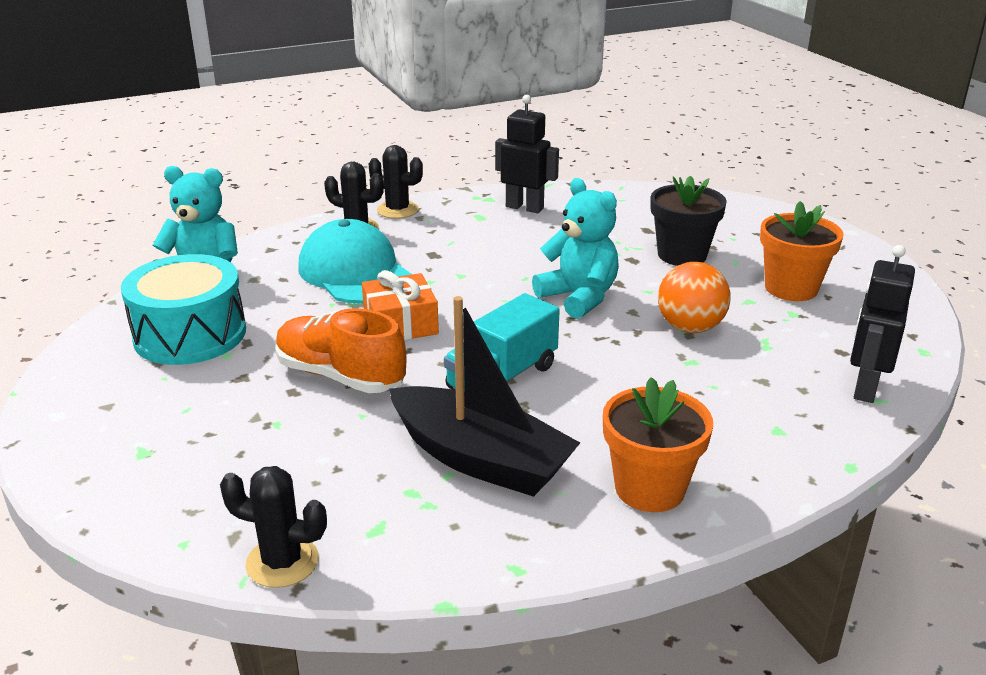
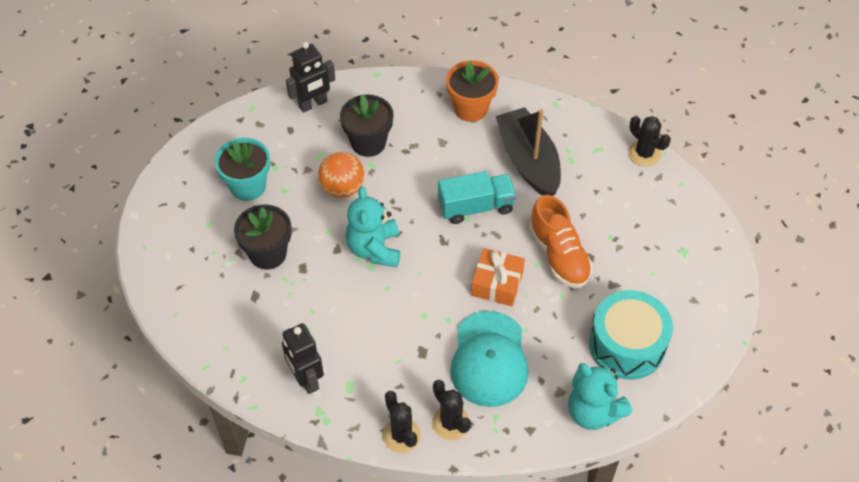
camera: 145 degrees left, 25 degrees up
(729, 380) = (368, 143): none -> black flower pot
(791, 288) = (248, 186): orange flower pot -> turquoise flower pot

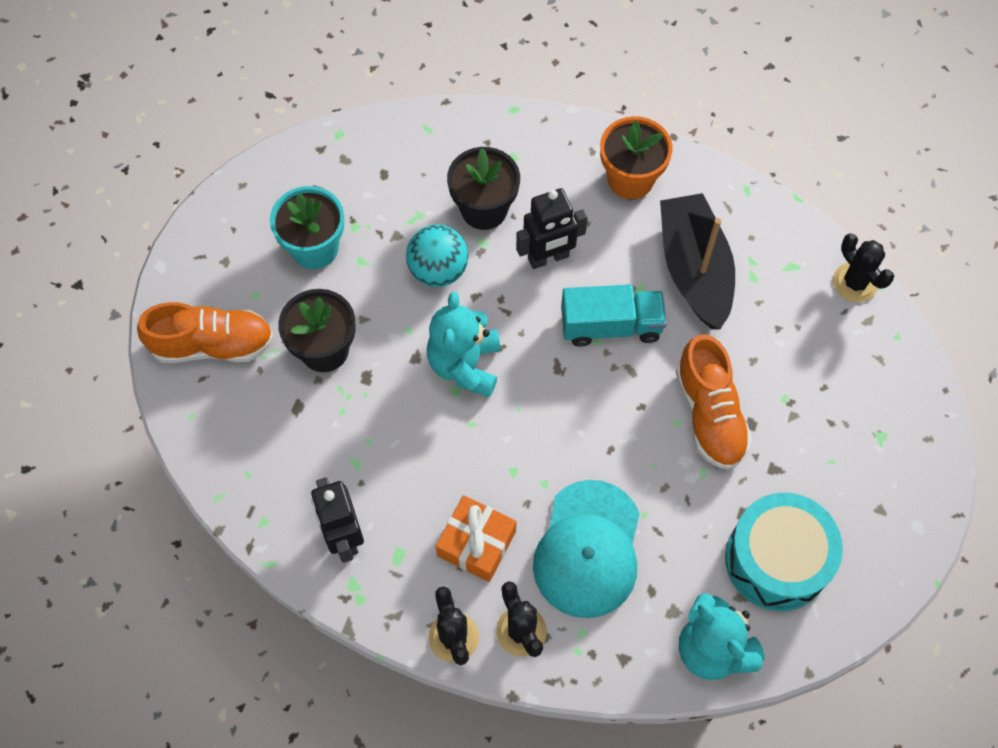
camera: 10 degrees right, 10 degrees up
(183, 263) = (213, 345): none -> orange shoe
(313, 104) = (420, 141): black robot -> black robot (548, 258)
(342, 188) = (438, 270): orange ball -> turquoise ball
(497, 283) = (618, 442): orange gift -> orange gift (476, 543)

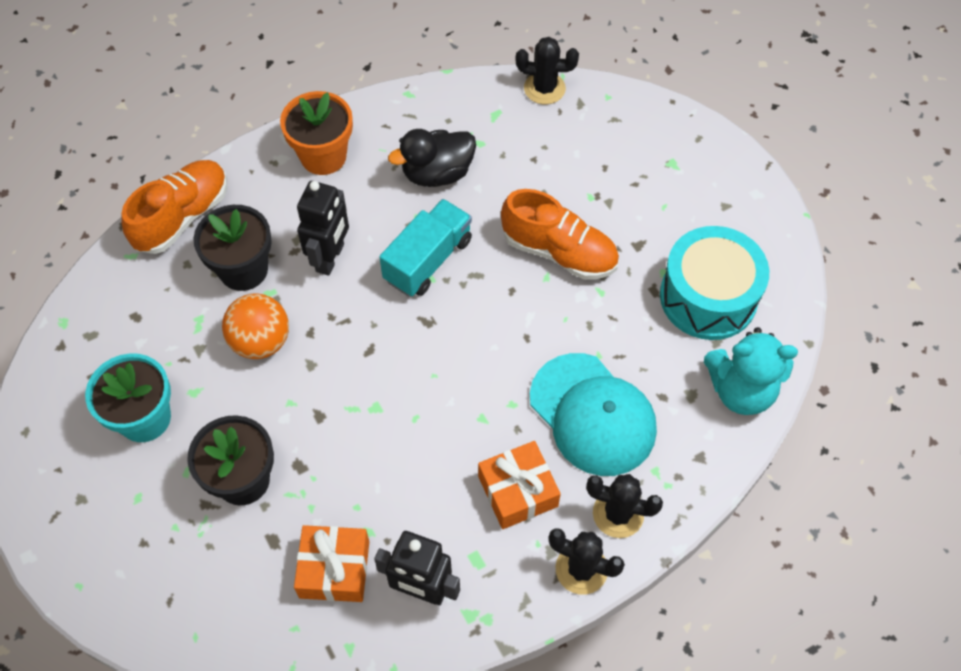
camera: 50 degrees left, 5 degrees down
(213, 345) = (147, 568): orange shoe -> orange shoe (182, 217)
(310, 465) = (334, 569): none -> orange gift
(438, 270) = (261, 341): turquoise ball -> orange ball
(465, 365) = (361, 384): turquoise teddy bear -> none
(694, 269) = (437, 173): black boat -> black duck

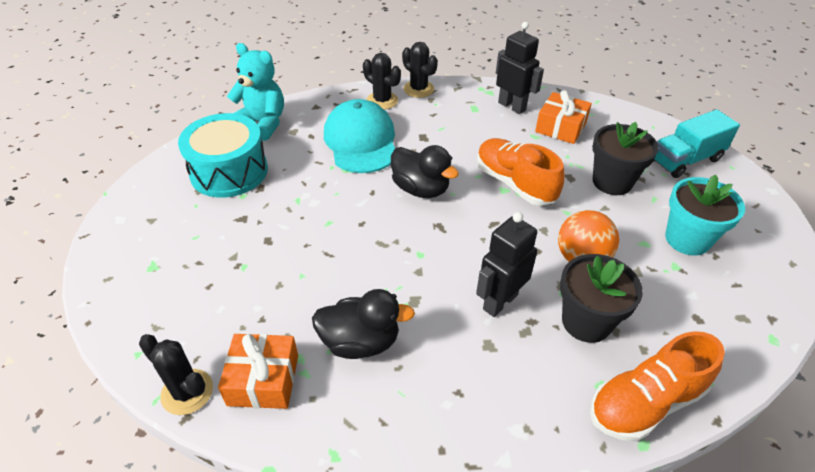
camera: 155 degrees left, 15 degrees down
(323, 156) = (468, 412): orange flower pot -> none
(428, 260) = (414, 268): turquoise truck -> turquoise truck (685, 160)
(473, 365) = (421, 189): none -> black duck
(518, 491) = (432, 125): orange gift -> orange gift (263, 380)
(559, 252) = (305, 235): orange shoe -> orange shoe (514, 183)

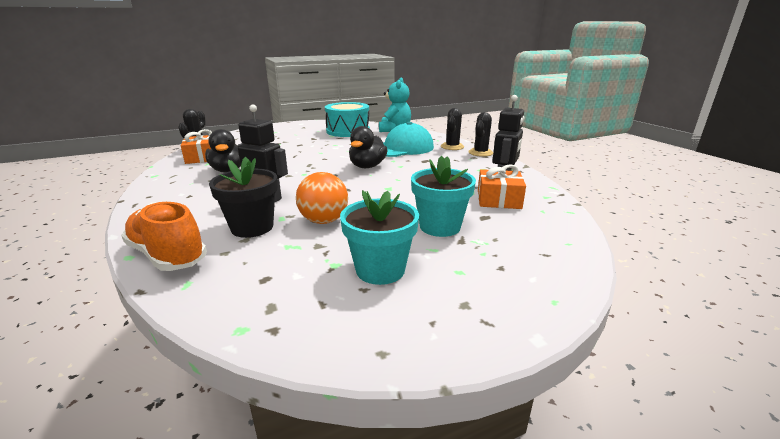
camera: 70 degrees right, 20 degrees down
(514, 183) = (399, 190): orange shoe -> none
(612, 182) = (440, 227): black flower pot -> turquoise flower pot
(685, 160) = (526, 265): turquoise truck -> none

